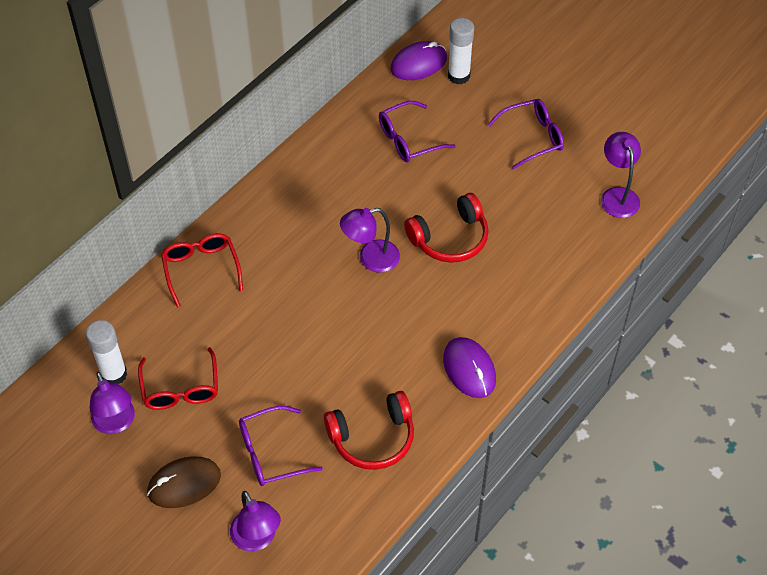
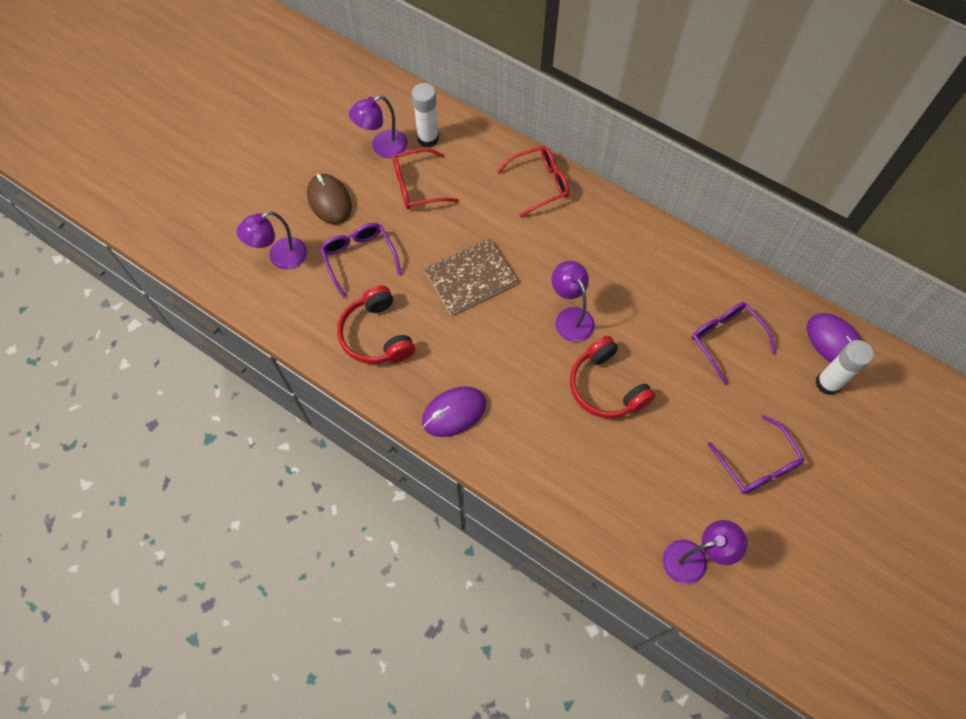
camera: 85 degrees right, 10 degrees up
(312, 343) = (470, 278): none -> brown notebook

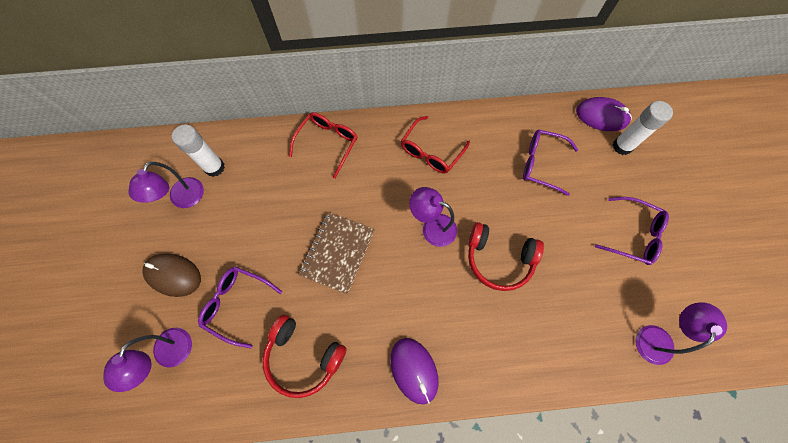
camera: 40 degrees left, 5 degrees up
(417, 186) = (236, 211): red glasses -> red glasses (431, 152)
(454, 412) = (414, 370): purple mouse -> purple mouse turned 45 degrees counterclockwise

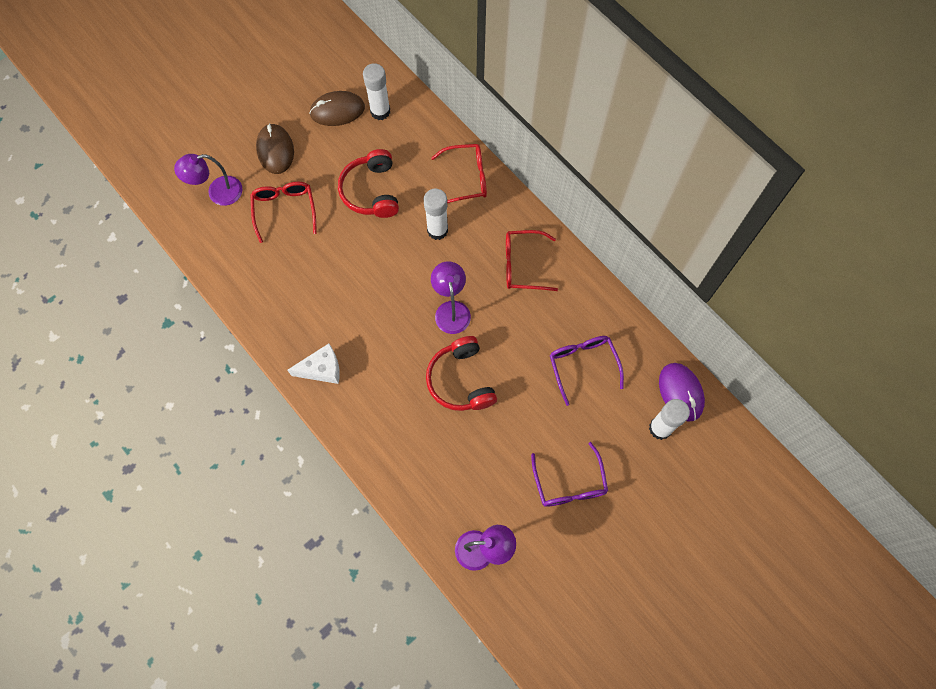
camera: 55 degrees right, 0 degrees up
(183, 199) = (337, 110): purple lamp -> brown mouse
(237, 304) = (284, 209): purple glasses -> red glasses
(303, 357) = (278, 283): red headphones -> red headphones (371, 191)
(337, 252) = (376, 252): brown notebook -> none
(355, 192) = (437, 230): none -> white glue stick
(414, 370) = (322, 369): purple mouse -> white cheese

